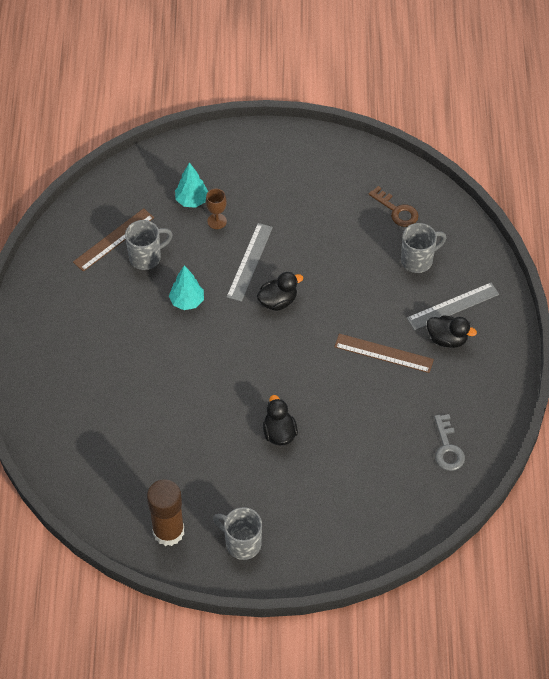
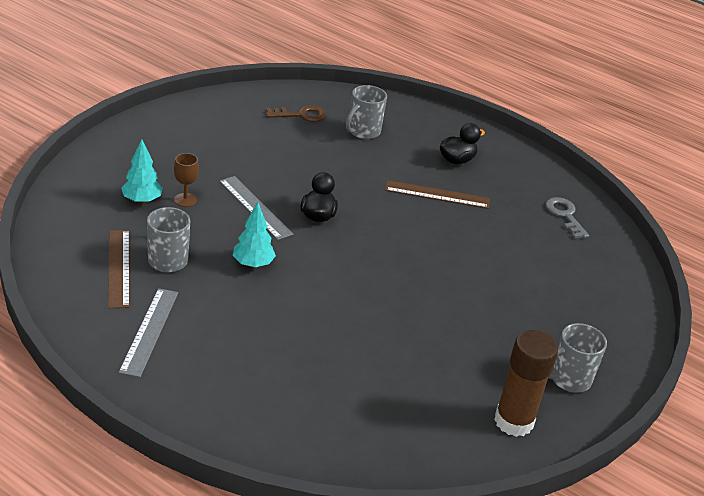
camera: 60 degrees left, 20 degrees down
(279, 433) = (463, 291): black duck -> none
(383, 353) = (437, 194): brown ruler -> brown ruler turned 45 degrees clockwise
(418, 260) = (363, 132): grey mug -> grey mug turned 150 degrees counterclockwise
(447, 448) = (565, 215): grey key -> grey key turned 135 degrees counterclockwise
(453, 306) = (427, 141): grey ruler -> grey ruler (149, 331)

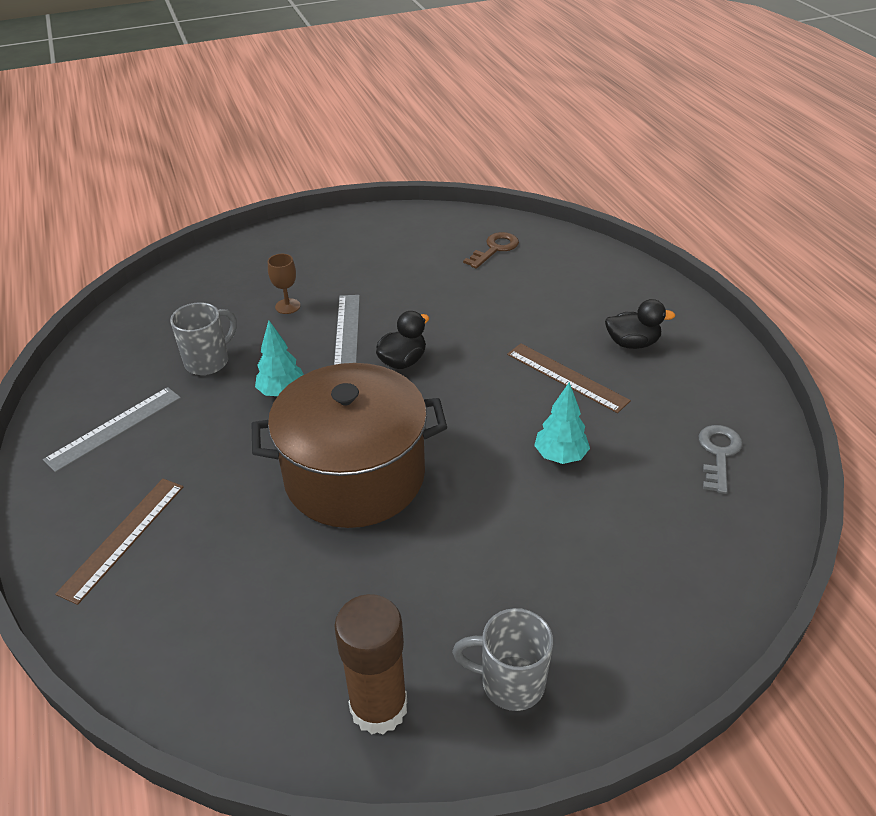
camera: 40 degrees right, 5 degrees up
(118, 268) = (157, 355): brown ruler -> brown ruler (123, 538)
(142, 200) = (248, 295): turquoise tree -> turquoise tree (560, 456)
(301, 115) = (495, 249): brown key -> brown key turned 75 degrees counterclockwise
(363, 132) = (547, 283): grey mug -> none
(365, 301) = (355, 475): none -> brown pot

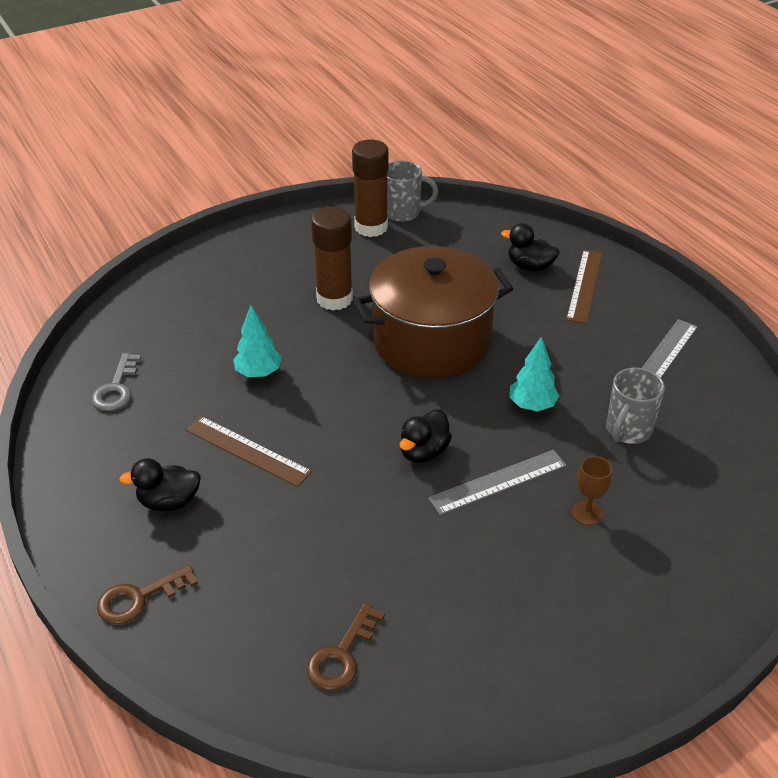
camera: 170 degrees right, 0 degrees up
(173, 582) = (530, 266): none -> black duck
(347, 333) = (498, 482): grey ruler -> grey ruler turned 75 degrees clockwise
(461, 554) = (334, 299): none -> brown glue stick
(510, 682) = (295, 243): grey mug -> grey mug (403, 212)
(639, 286) = (139, 598): none -> brown key

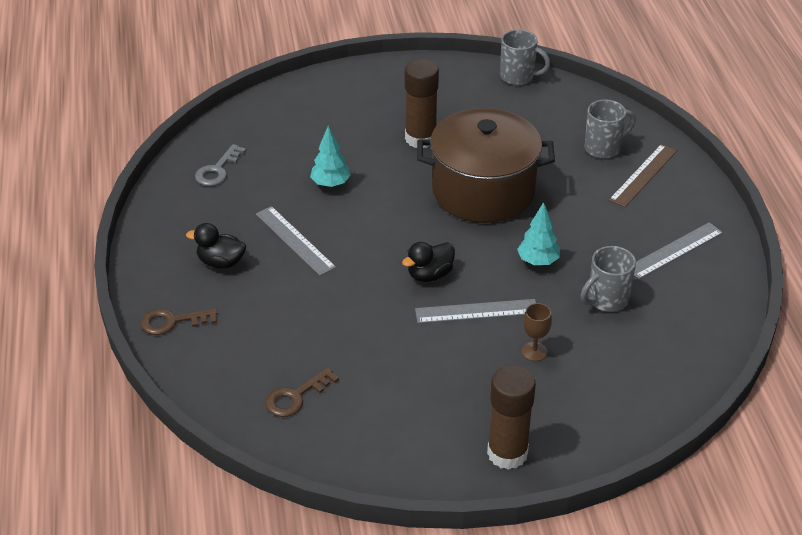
camera: 20 degrees right, 0 degrees up
(247, 451) = (295, 240): brown ruler -> grey ruler
(371, 227) = (483, 84): brown glue stick -> brown glue stick (507, 453)
(530, 266) = (604, 148): black duck -> grey mug

